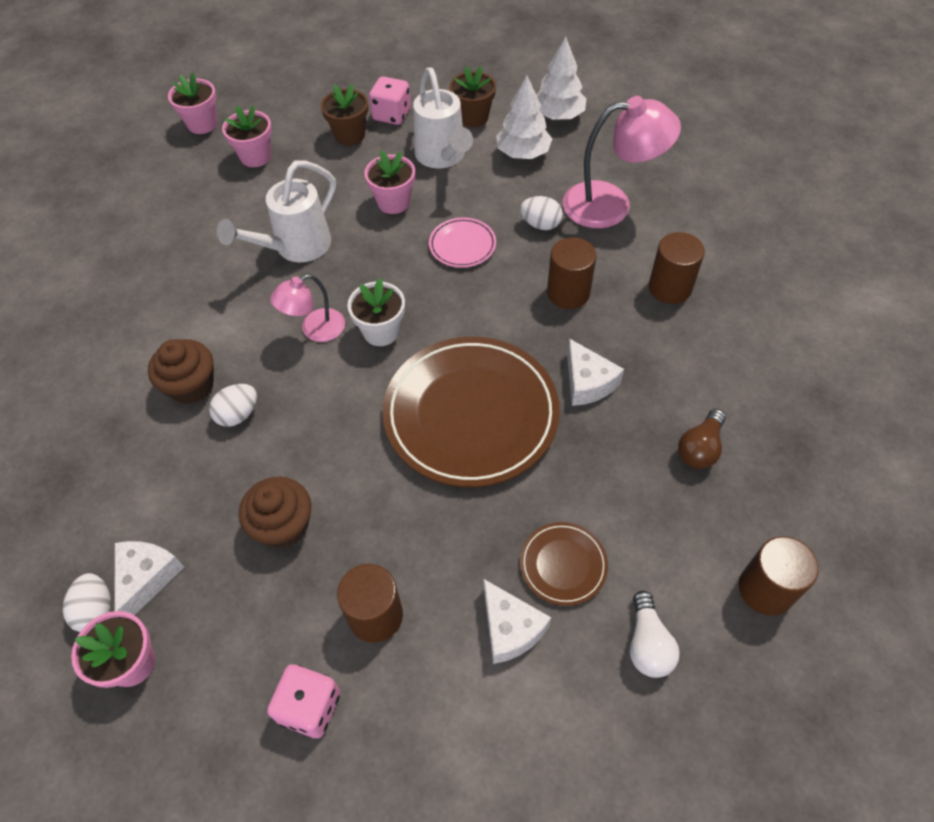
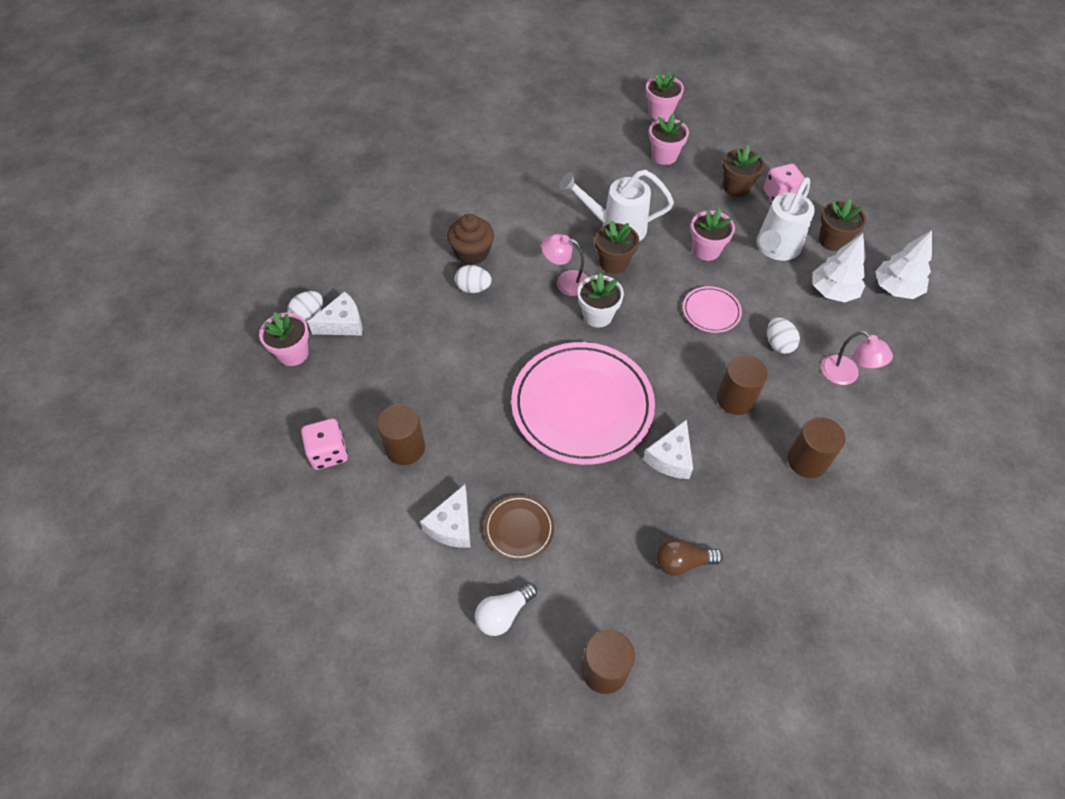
camera: 50 degrees right, 0 degrees up
(283, 525) = (423, 362): brown cupcake -> none
(334, 277) = (613, 263): none -> brown flower pot
(471, 414) = (582, 406): brown plate -> pink plate
(611, 204) = (846, 375): pink lamp -> pink lamp, size x0.58

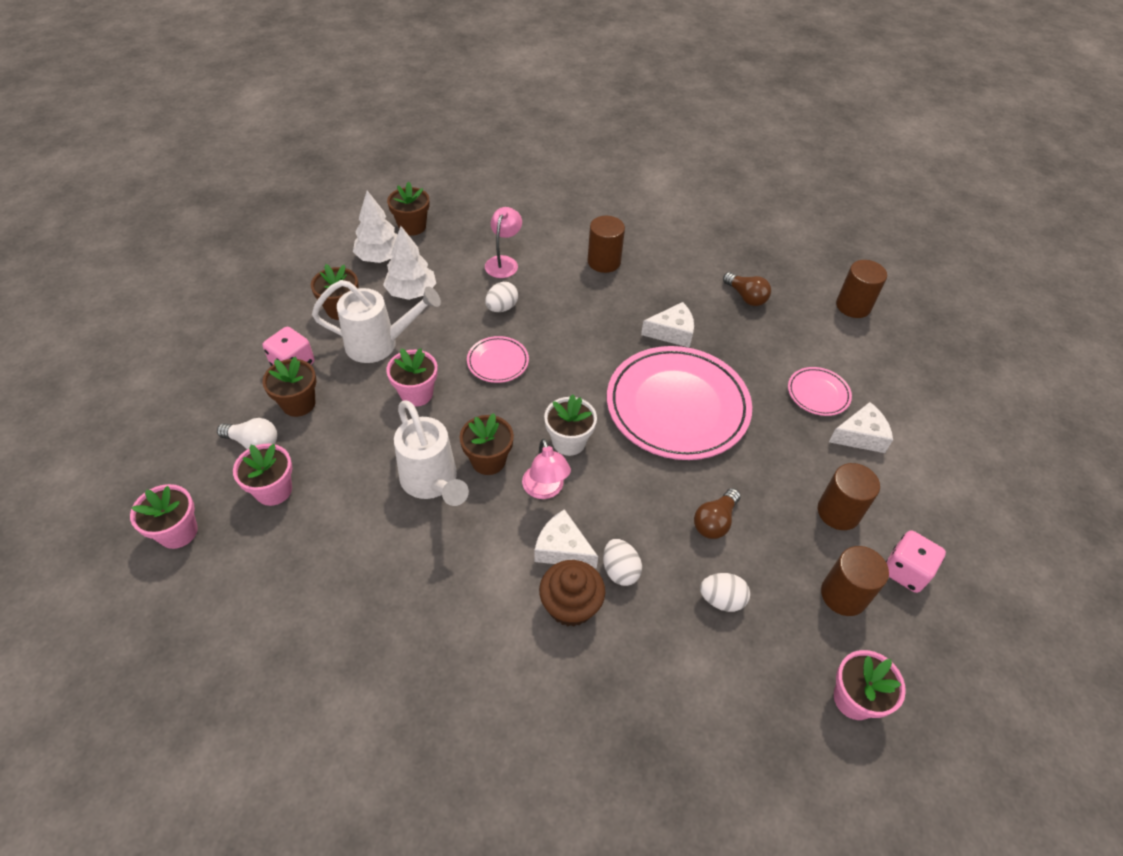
camera: 125 degrees left, 5 degrees down
(308, 316) = (799, 725): white egg -> white egg (721, 599)
(343, 323) = (774, 675): white cheese -> white cheese (562, 549)
(464, 362) = (715, 521): none -> brown light bulb
(504, 614) = (881, 371): white light bulb -> white light bulb (253, 443)
(519, 529) = (818, 393): brown plate -> pink plate
(735, 399) = (582, 315): brown cylinder -> brown cylinder (843, 595)
(937, 328) = (412, 226): none -> brown flower pot

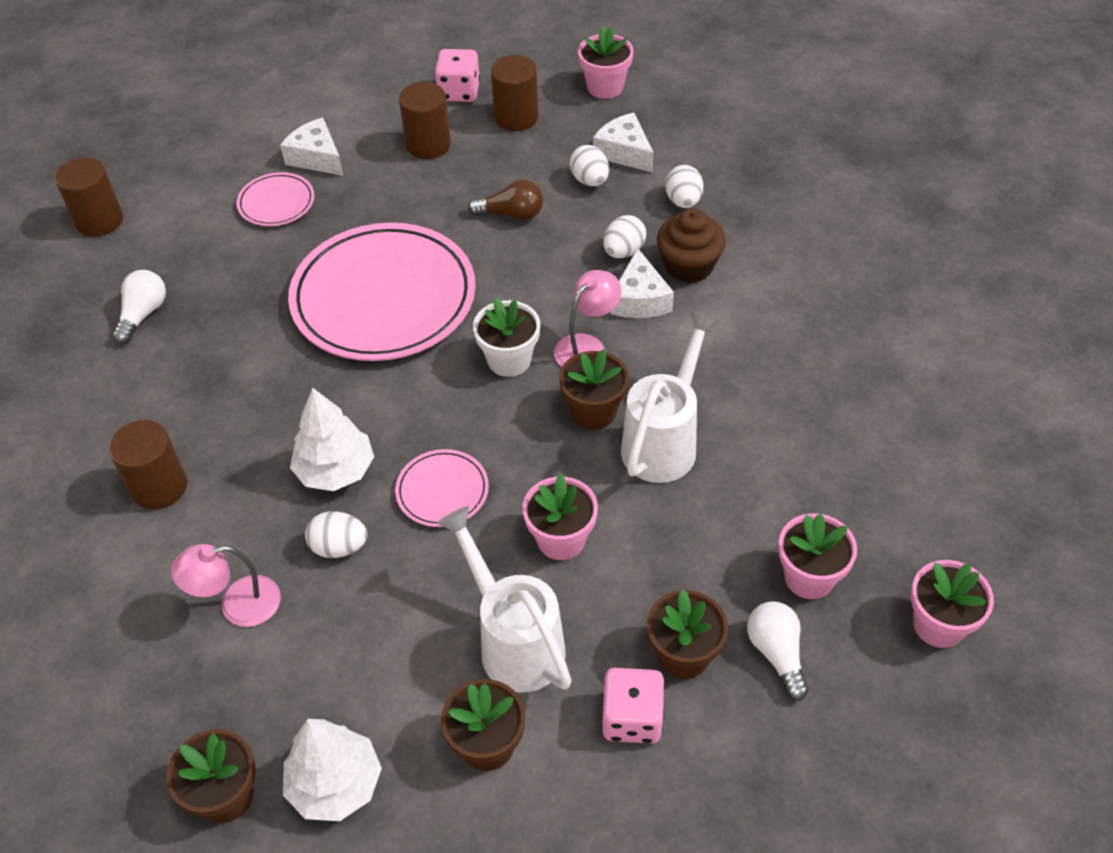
camera: 120 degrees left, 0 degrees up
(411, 292) = (385, 678): white tree -> white tree (335, 470)
(648, 655) = (683, 201): none -> white egg
(672, 332) = (261, 353): white cheese -> white cheese (624, 152)
(746, 297) = (143, 314): brown light bulb -> white light bulb

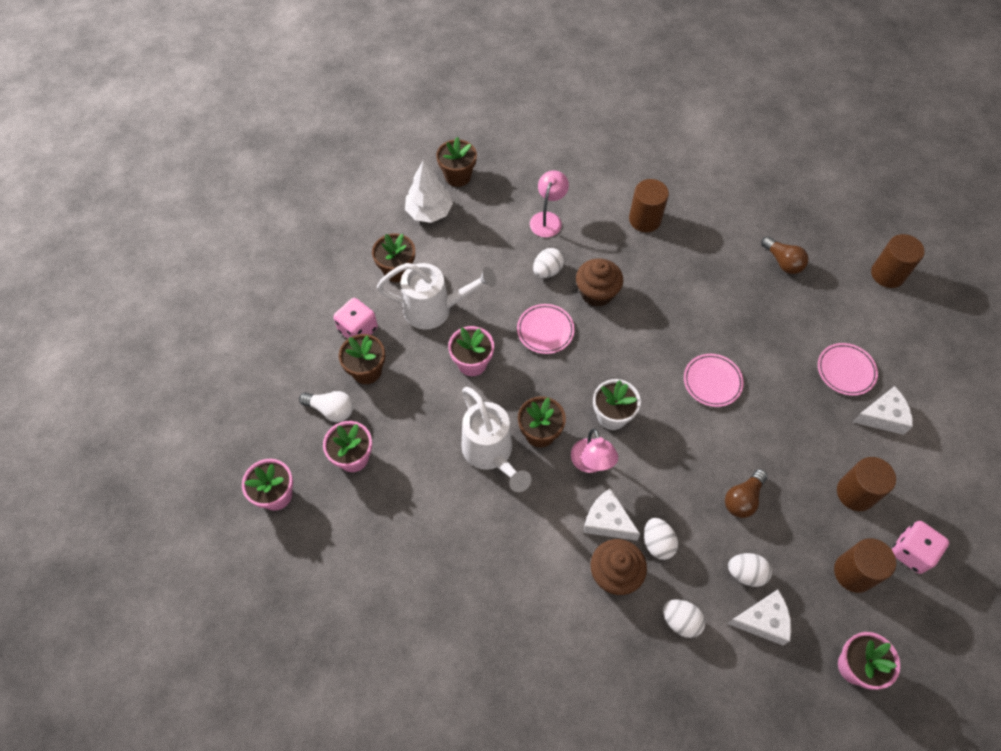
camera: 125 degrees right, 10 degrees up
(143, 314) = (782, 262): white light bulb -> brown light bulb
(335, 470) = (597, 293): white tree -> brown cupcake
(384, 298) = (712, 381): pink plate -> pink plate, size x0.45

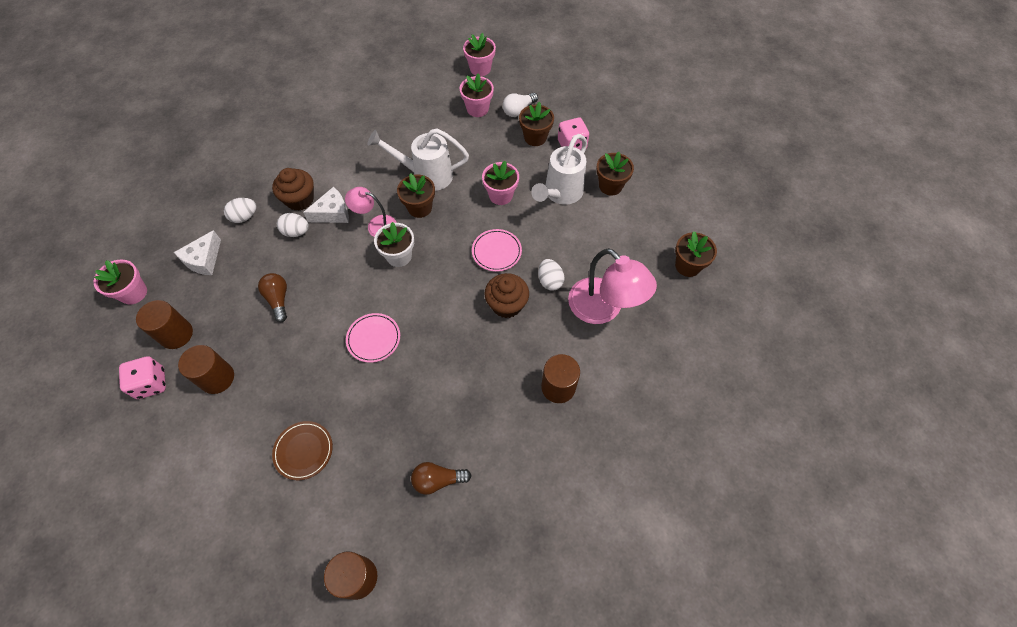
camera: 120 degrees right, 0 degrees up
(429, 212) = (658, 229): white tree -> none
(548, 219) = (603, 309): pink lamp -> pink lamp, size x1.71
(745, 573) = (236, 269): white egg -> none
(846, 370) = (303, 451): pink plate -> brown plate
(882, 416) = (247, 448): white cheese -> none

